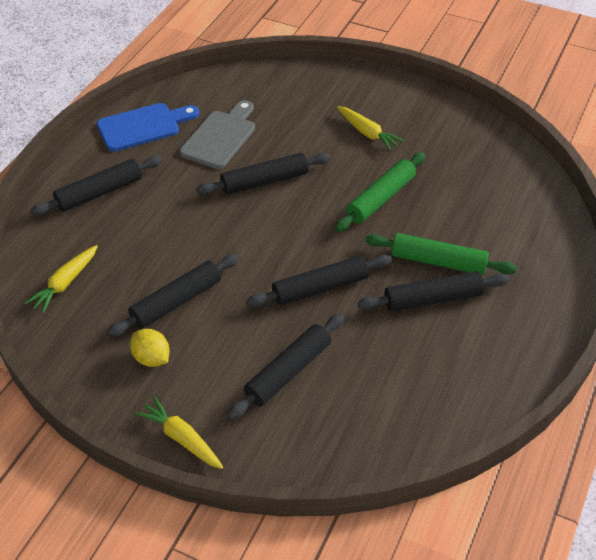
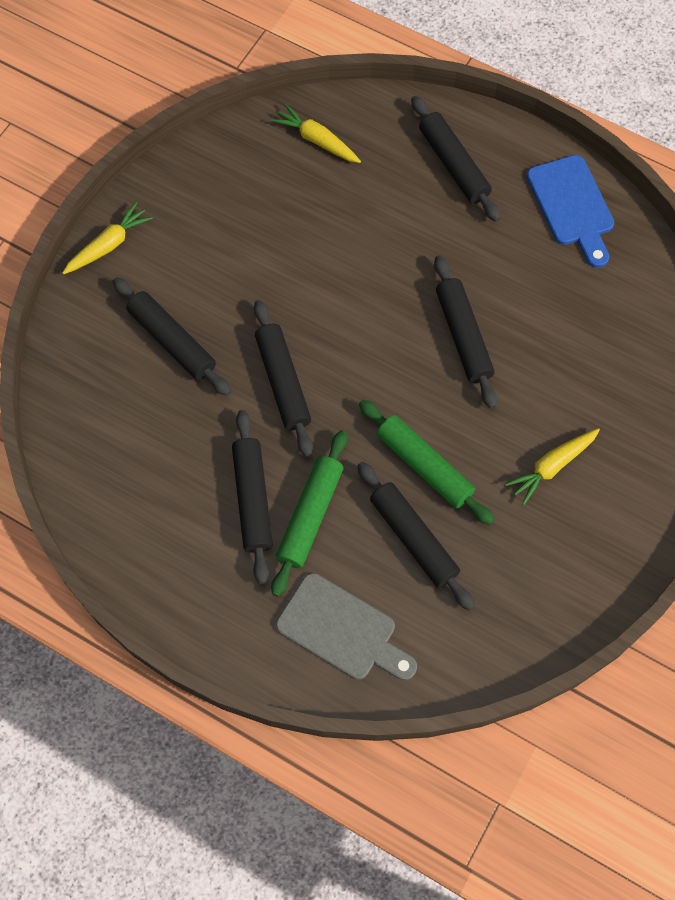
camera: 95 degrees right, 20 degrees up
(151, 358) = (207, 219): yellow lemon -> none
(176, 301) = (280, 241): black rolling pin -> black rolling pin (413, 538)
(220, 137) = (549, 290): grey cutting board -> grey cutting board (342, 630)

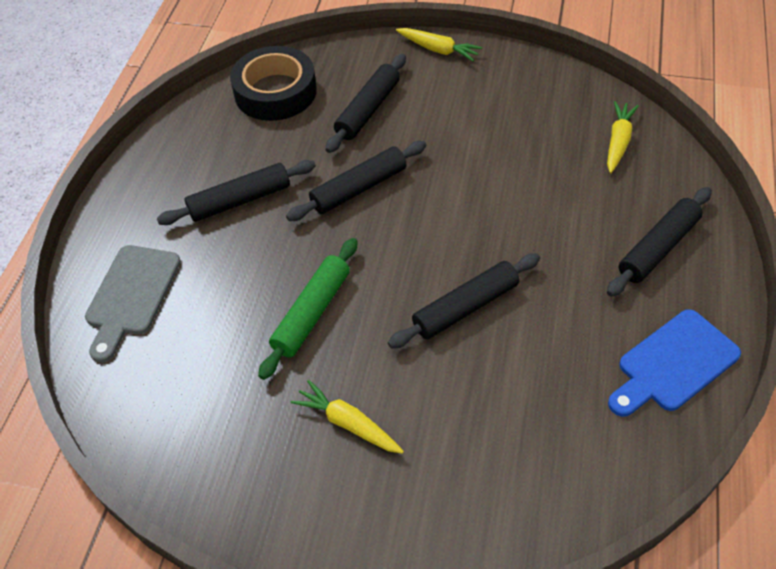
camera: 75 degrees right, 15 degrees down
(98, 426) = (275, 92): none -> black tape
(310, 516) = (235, 243): green rolling pin -> none
(413, 538) = (234, 325): black rolling pin -> none

